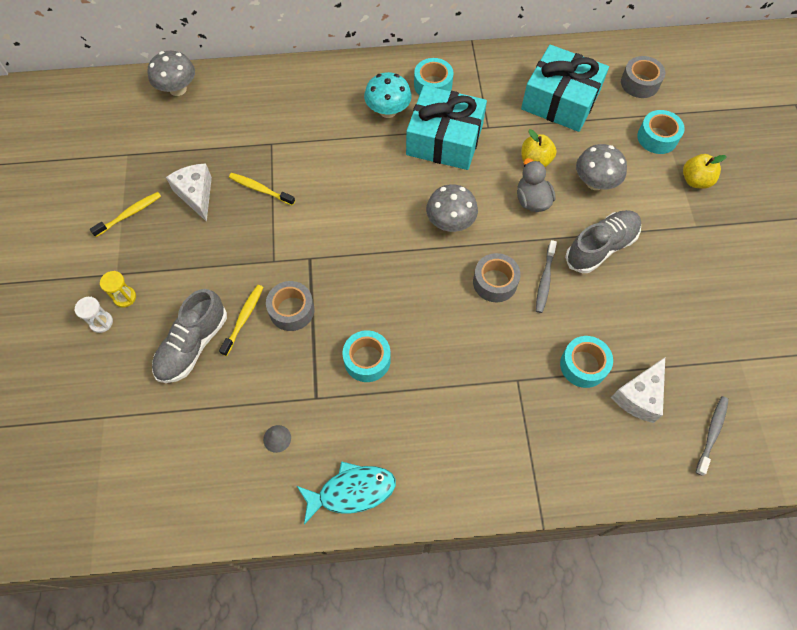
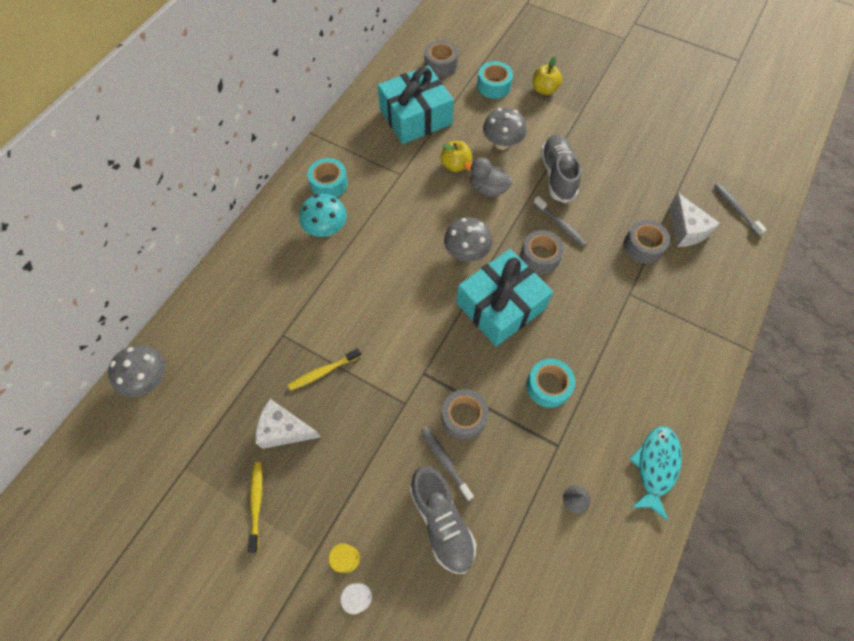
camera: 55 degrees left, 0 degrees up
(243, 319) = (445, 461): yellow toothbrush -> grey toothbrush
(444, 140) = (388, 209): turquoise gift -> turquoise gift (500, 306)
(583, 365) = (643, 246): turquoise tape -> grey tape

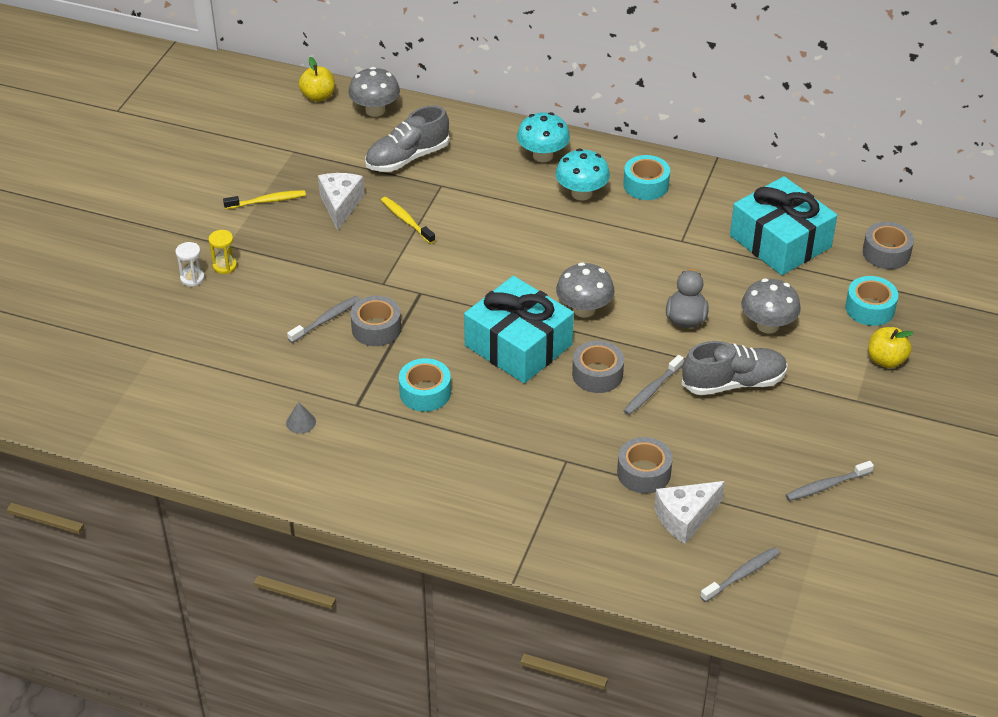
camera: 80 degrees right, 20 degrees down
(268, 248) = (542, 156): none -> turquoise mushroom
(442, 521) = (266, 324): grey shoe -> grey shoe (407, 158)
(455, 165) = (713, 286): yellow apple -> yellow apple (318, 96)
(655, 466) = (346, 487): turquoise fish -> none
(656, 146) = (827, 486): none -> grey toothbrush

